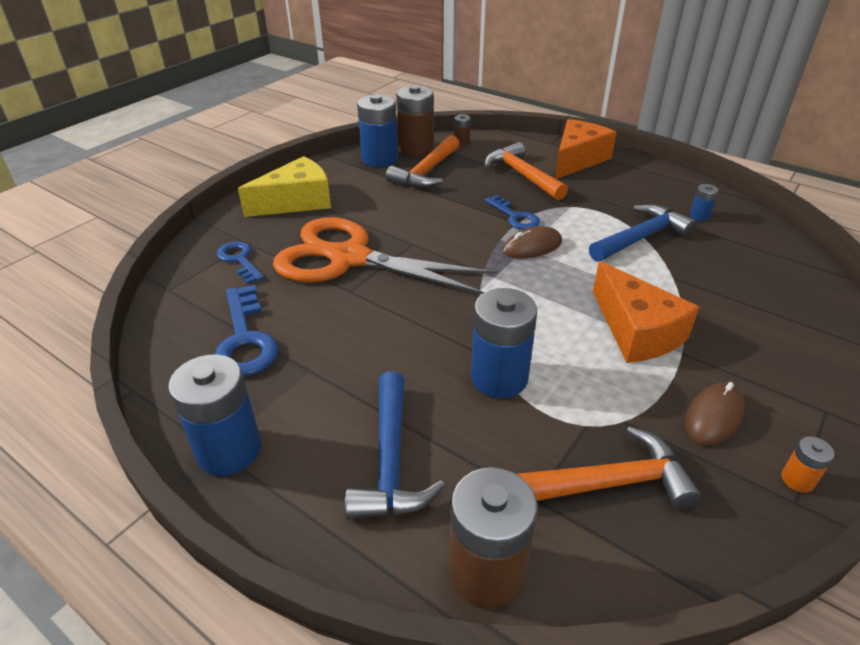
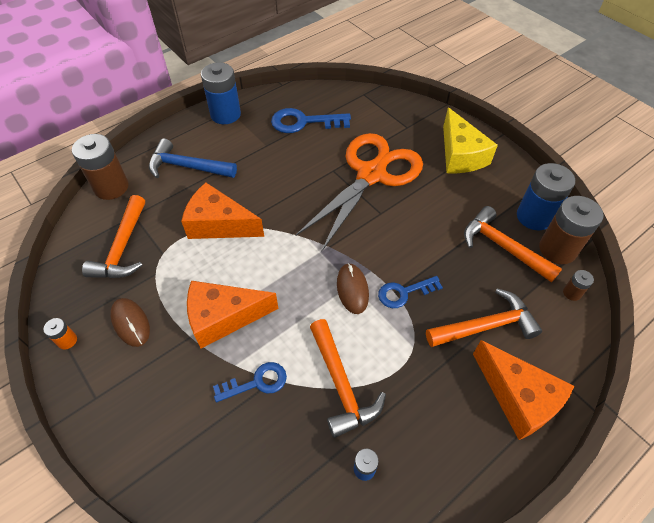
camera: 105 degrees right, 15 degrees up
(240, 260) = (386, 122): blue key -> blue key (256, 382)
(499, 378) = (219, 224): blue battery -> orange cheese
(641, 237) = (341, 384): blue hammer -> orange hammer

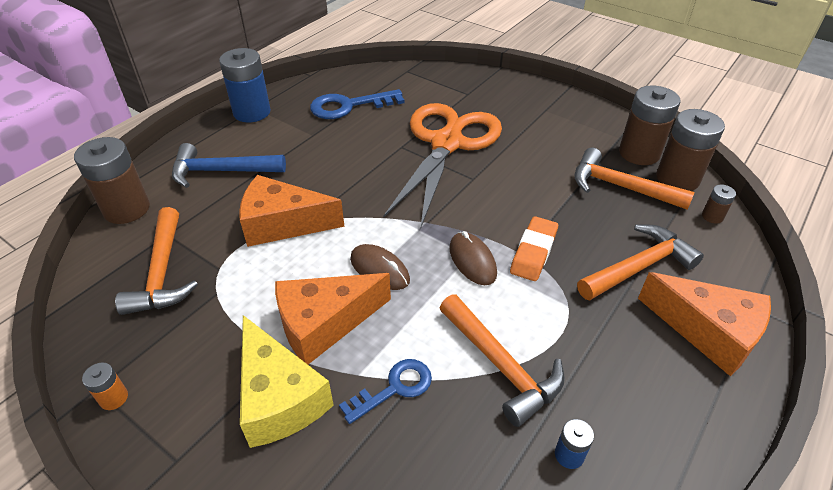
camera: 15 degrees left, 10 degrees down
(130, 323) = (200, 356): brown mouse -> brown mouse (379, 269)
(404, 292) = (533, 252): blue key -> orange eraser
(460, 155) = (536, 110): yellow cheese -> yellow cheese (279, 397)
(534, 217) = (639, 153): blue battery -> brown battery

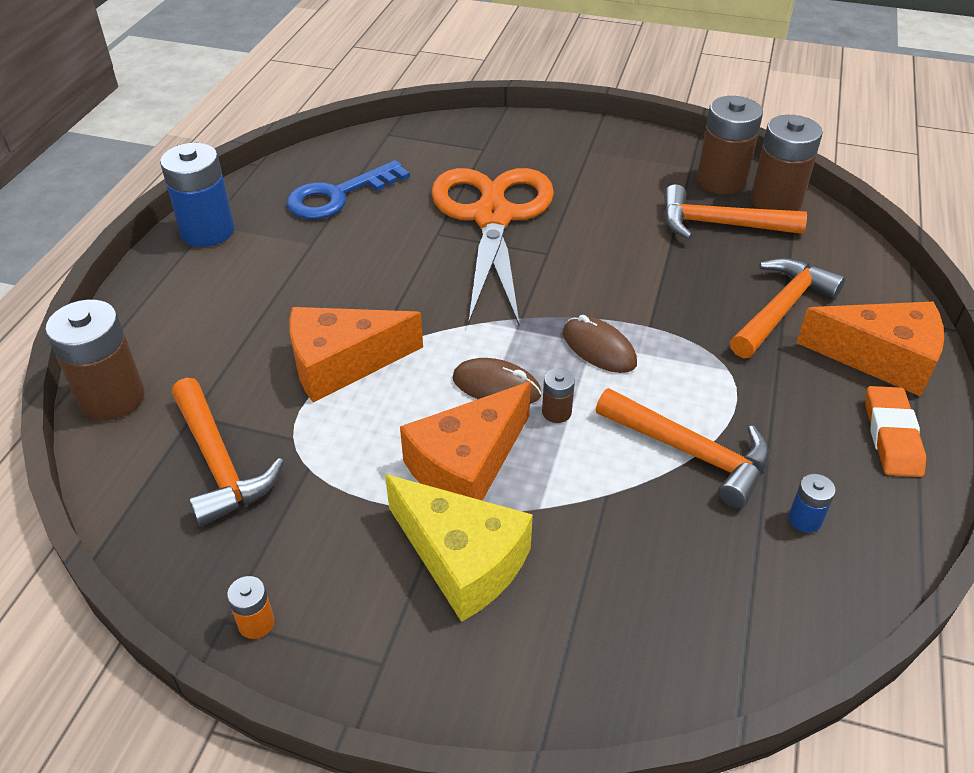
camera: 20 degrees left, 0 degrees up
(221, 171) = (216, 318): blue hammer -> none
(394, 388) = (588, 510): blue key -> none
(533, 252) = (662, 321): orange eraser -> orange eraser (891, 436)
(712, 216) = (830, 235): brown battery -> brown battery (556, 412)

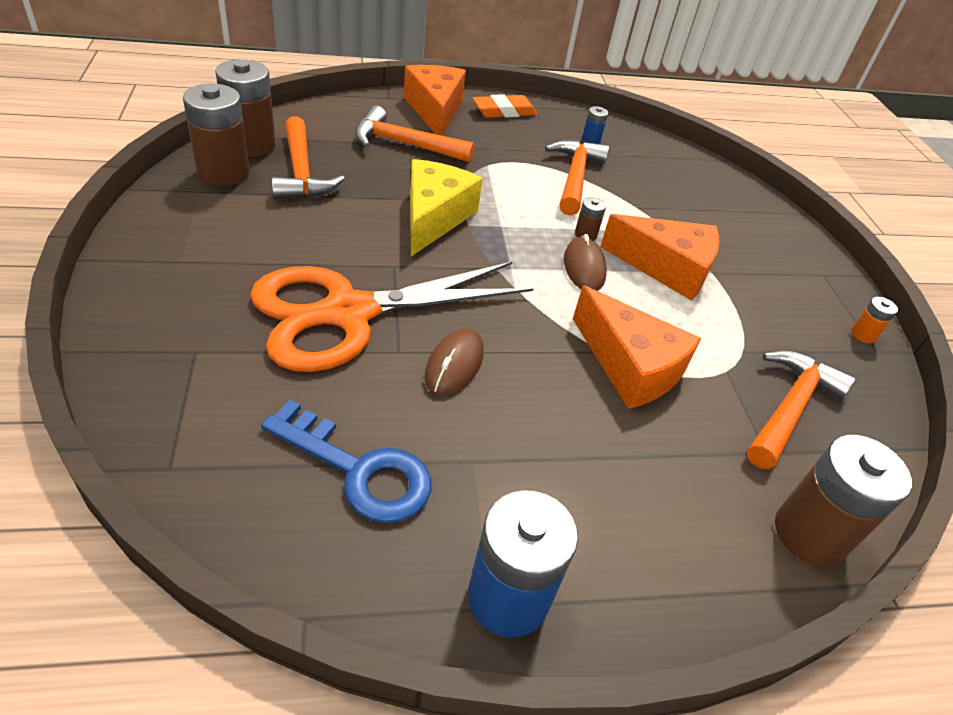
camera: 120 degrees left, 0 degrees up
(462, 559) = (735, 256): yellow cheese -> yellow cheese (434, 217)
(599, 348) = (505, 222): brown mouse -> brown mouse (454, 364)

